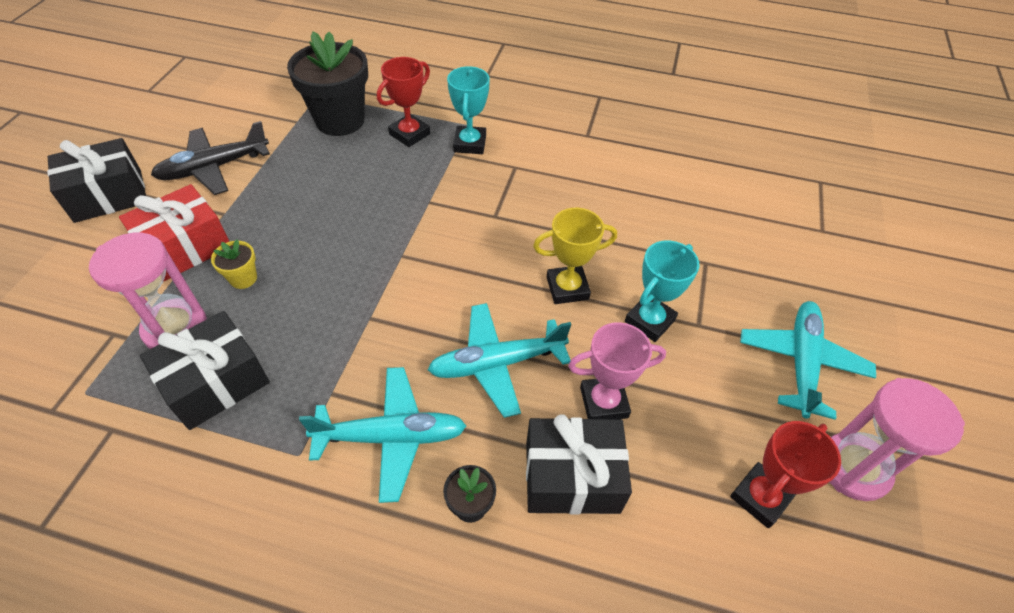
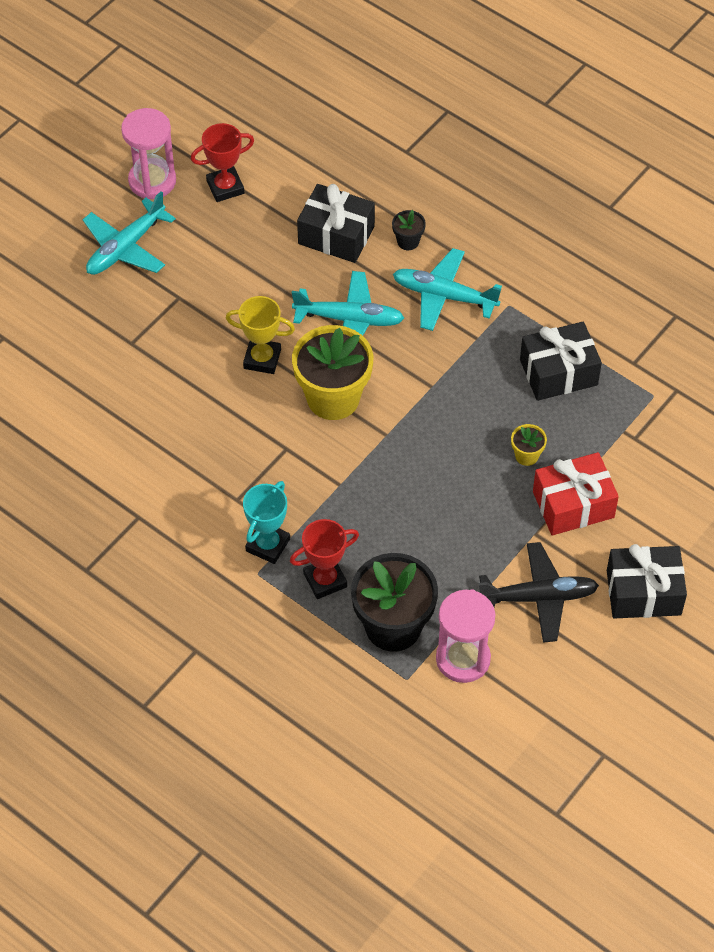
camera: 155 degrees left, 5 degrees up
(175, 328) = (586, 427): pink hourglass -> pink hourglass (463, 659)
(473, 273) = (333, 398): none -> yellow flower pot
(603, 402) = (287, 269): pink trophy -> none
(649, 321) = (214, 312): turquoise trophy -> none

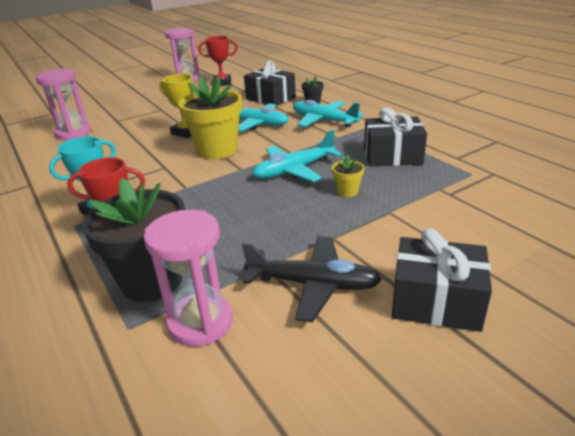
camera: 20 degrees right, 25 degrees down
(92, 390) = (73, 133): none -> pink hourglass
(125, 247) = (151, 94): turquoise plane -> turquoise plane (294, 170)
(573, 504) = (378, 224): red gift -> none

